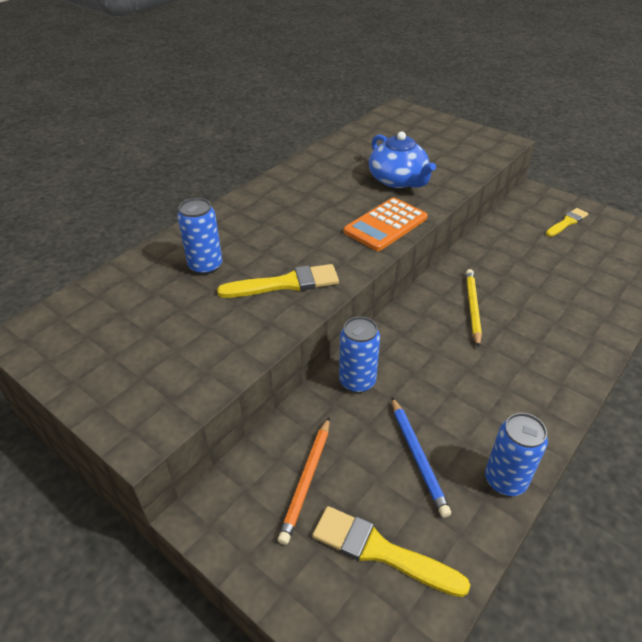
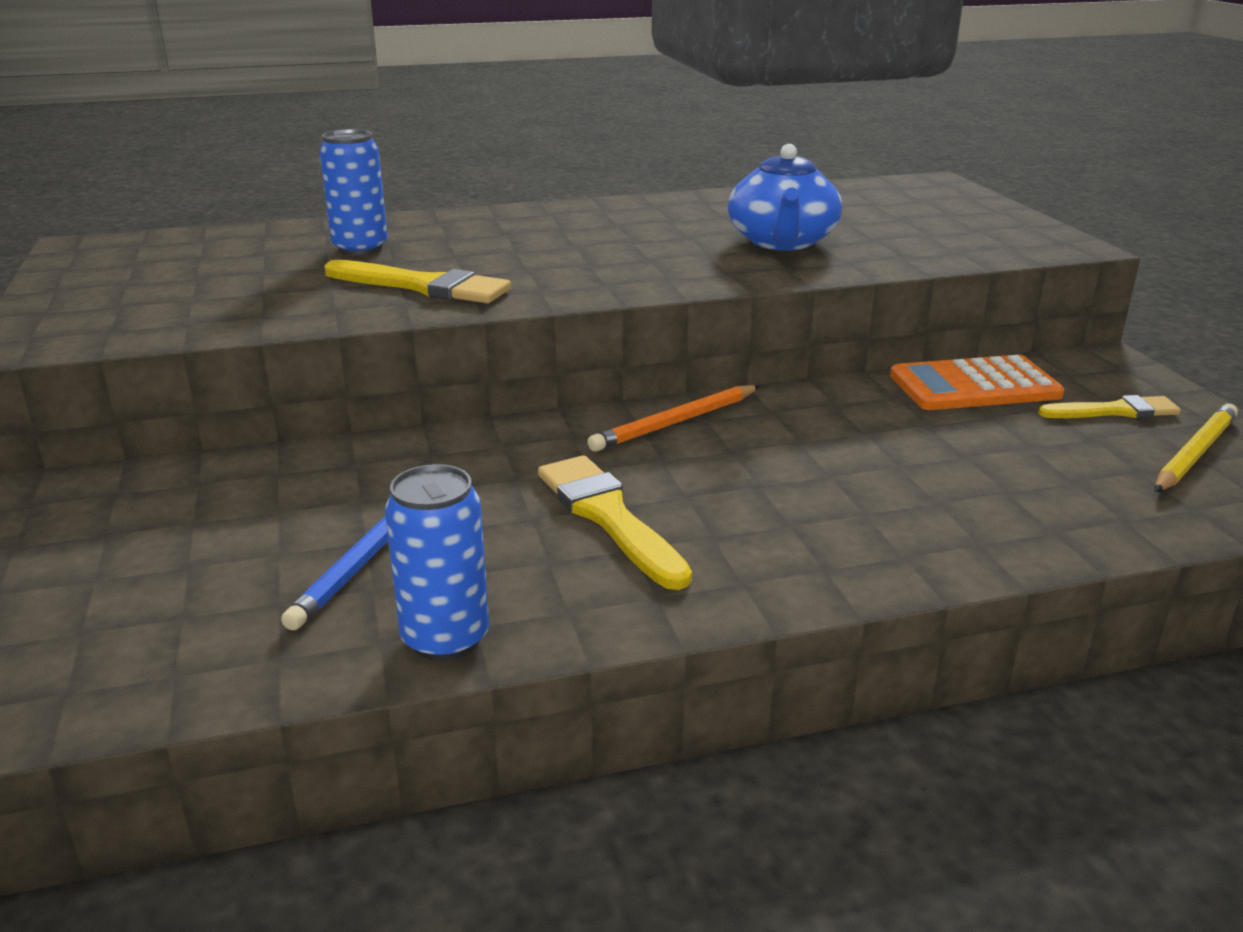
camera: 35 degrees right, 15 degrees down
(307, 480) = (193, 515): orange pencil -> orange pencil (675, 423)
(357, 381) = (422, 456): blue can -> none
(380, 551) = (154, 618): yellow brush -> yellow brush (608, 517)
(385, 225) = (671, 274): orange calculator -> orange calculator (974, 386)
(472, 308) = (737, 447): yellow pencil -> yellow pencil (1194, 453)

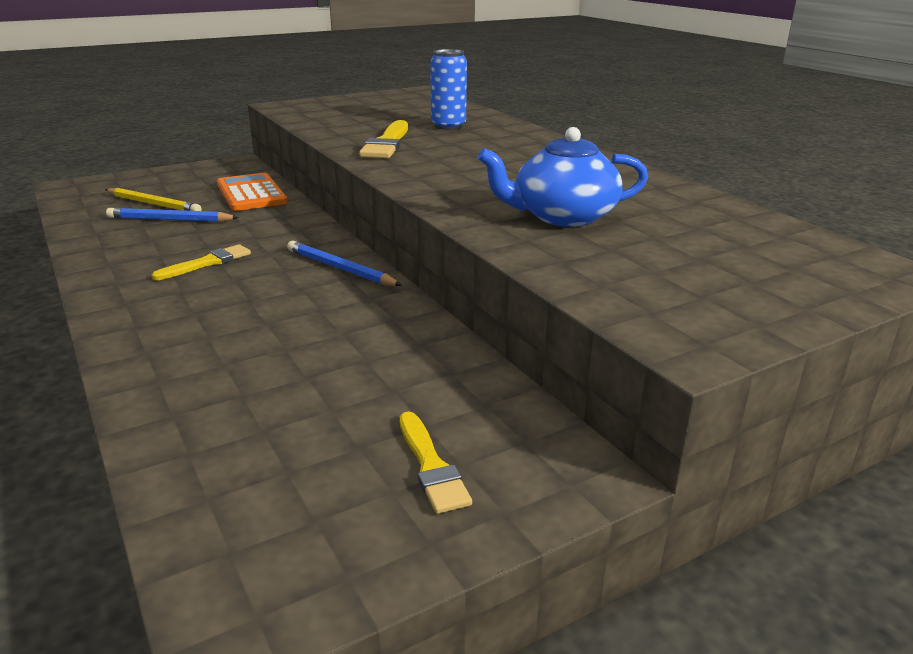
camera: 75 degrees right, 0 degrees up
(445, 639) = (92, 243): blue can -> none
(608, 517) = (207, 263): yellow brush -> yellow brush, size x0.66
(675, 423) = (340, 268): orange pencil -> blue pencil
(974, 386) = (462, 382): orange calculator -> orange calculator (251, 193)
(1194, 453) = (333, 514): yellow pencil -> yellow pencil (154, 204)

